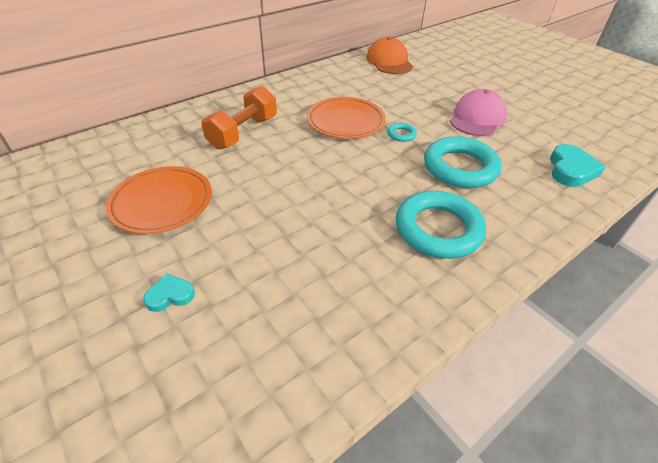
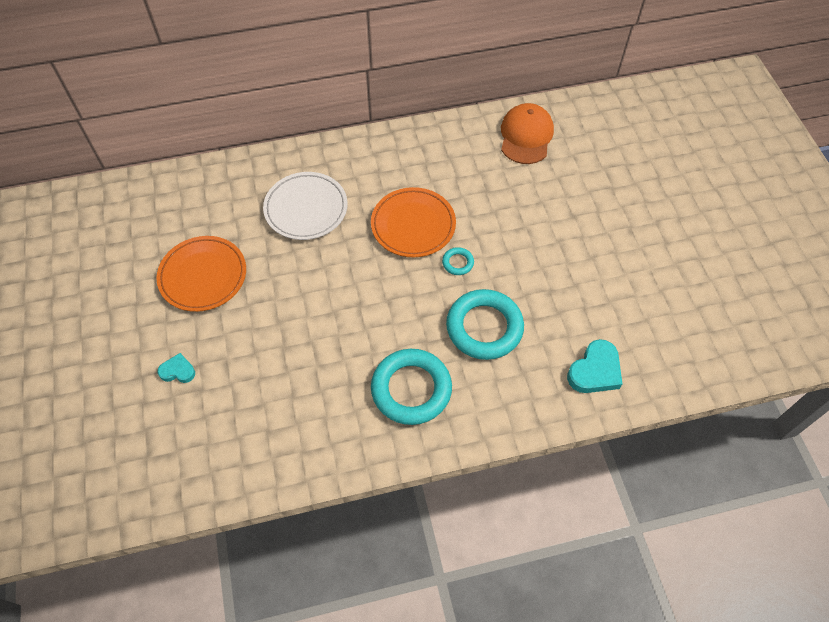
camera: 25 degrees right, 15 degrees up
(243, 132) = (306, 209): orange dumbbell -> white plate
(477, 118) = (557, 265): pink cap -> none

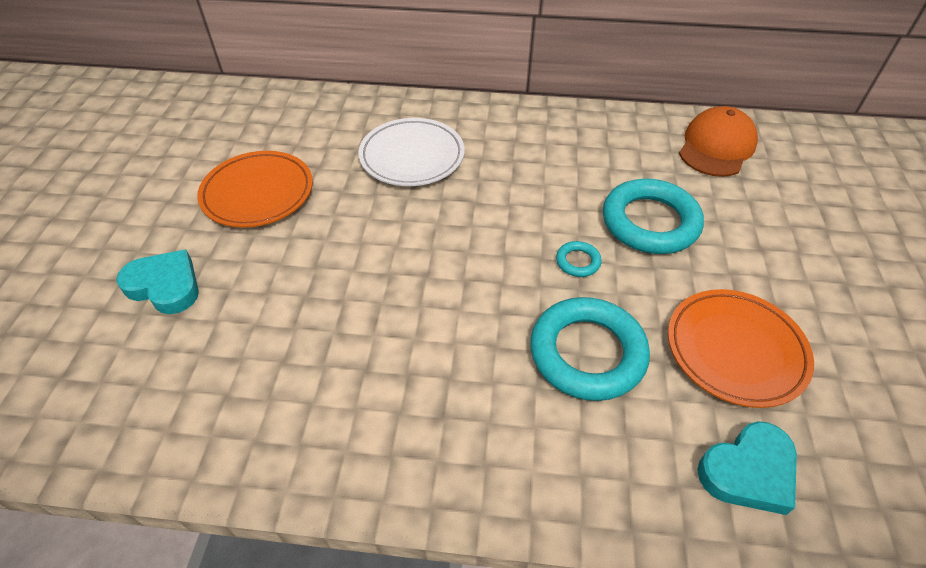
camera: 20 degrees right, 10 degrees down
(178, 371) = (165, 286): turquoise heart -> turquoise heart, size x1.69
(411, 389) = (448, 405): turquoise ring -> turquoise ring (650, 222)
(413, 225) = (535, 204): orange plate -> orange plate (735, 350)

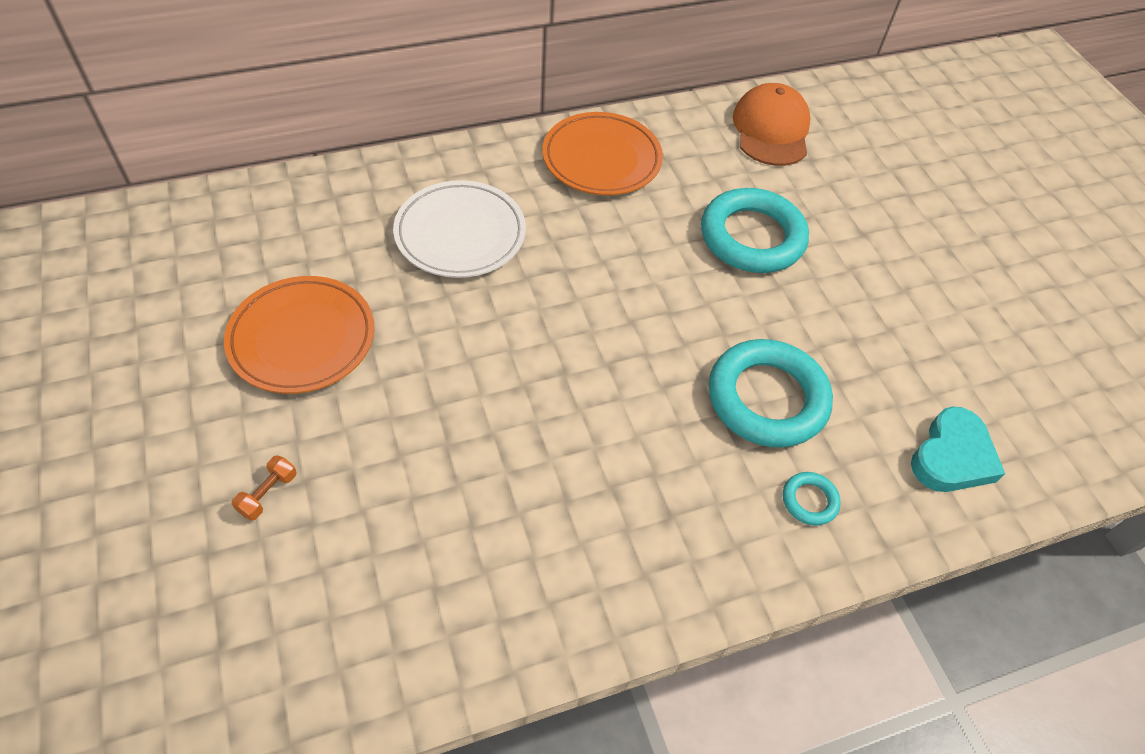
camera: 30 degrees left, 5 degrees up
(165, 286) = (268, 494): turquoise heart -> orange dumbbell
(578, 261) = (707, 304): turquoise ring -> turquoise ring (809, 501)
(735, 350) = (890, 347): orange plate -> orange plate (601, 159)

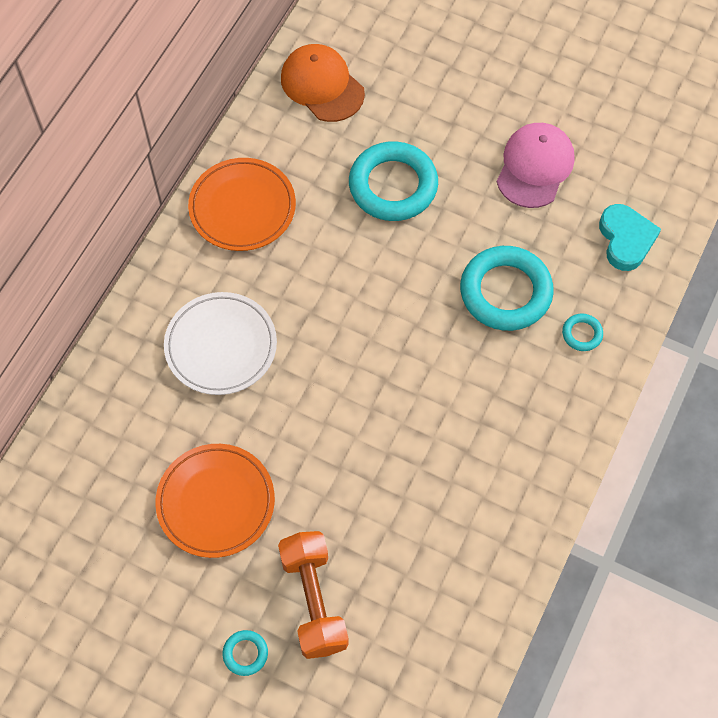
camera: 40 degrees left, 10 degrees up
(156, 479) = (245, 653): none -> turquoise ring
(268, 494) = (314, 600): orange dumbbell -> orange dumbbell, size x2.43
(912, 323) = (535, 167): none -> pink cap

